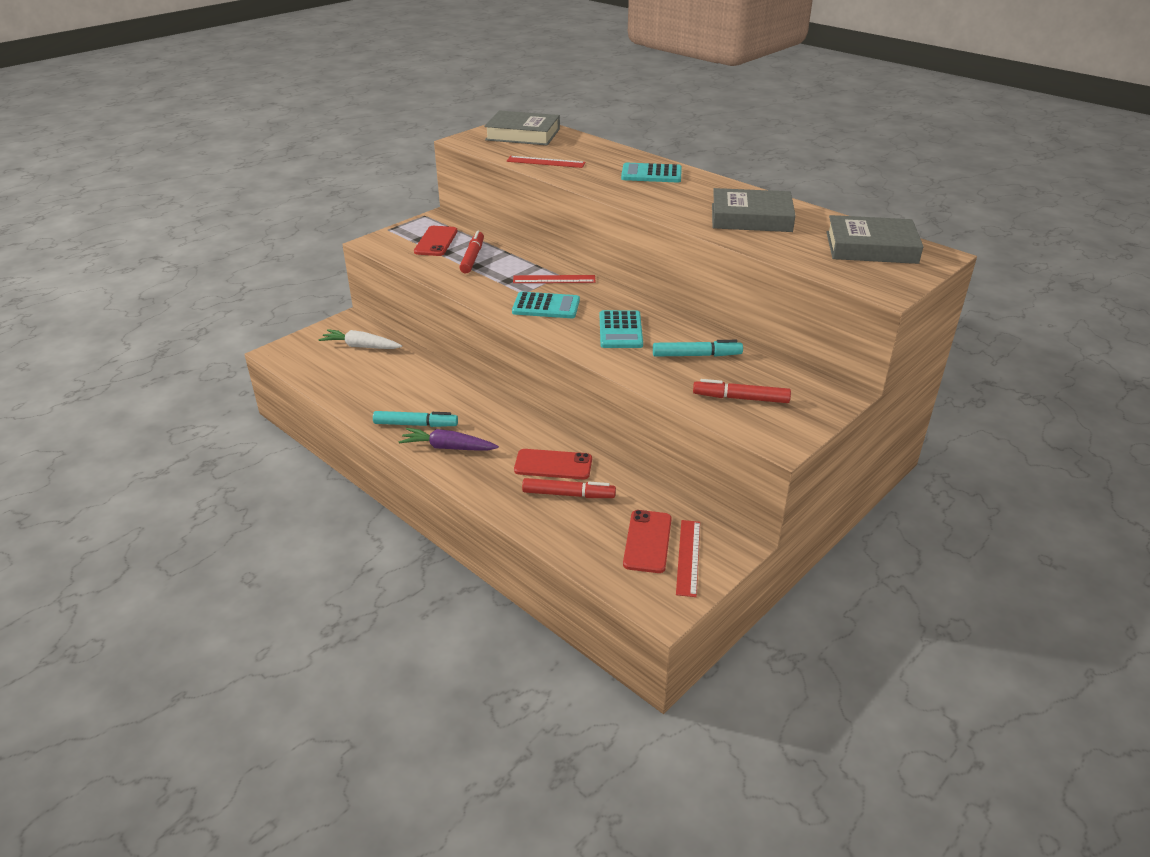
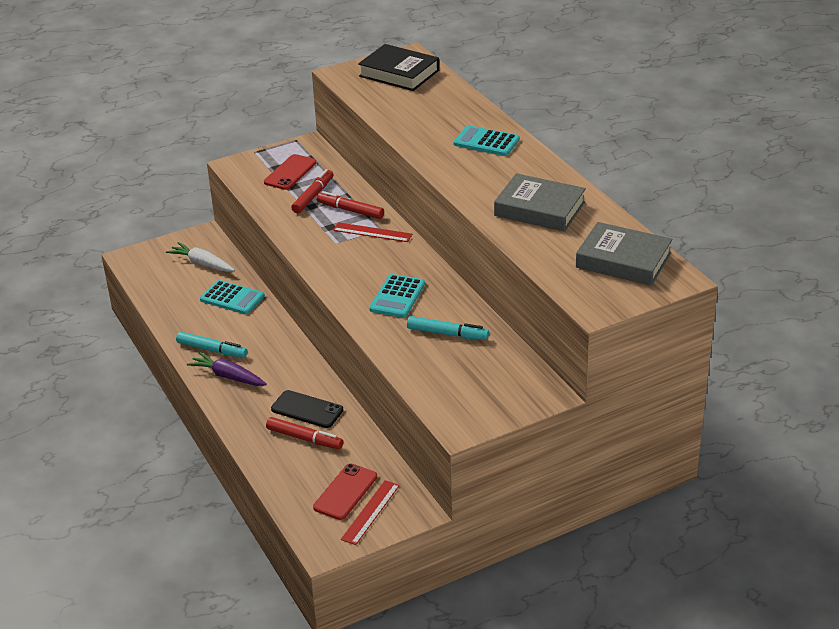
camera: 20 degrees right, 0 degrees up
(523, 134) = (399, 73): grey book -> black book
(545, 162) = (397, 112): red ruler -> none
(546, 306) = (347, 260): turquoise calculator -> turquoise calculator (232, 298)
(553, 465) = (307, 409): red phone -> black phone
(741, 398) = (456, 382): red marker -> red marker (350, 210)

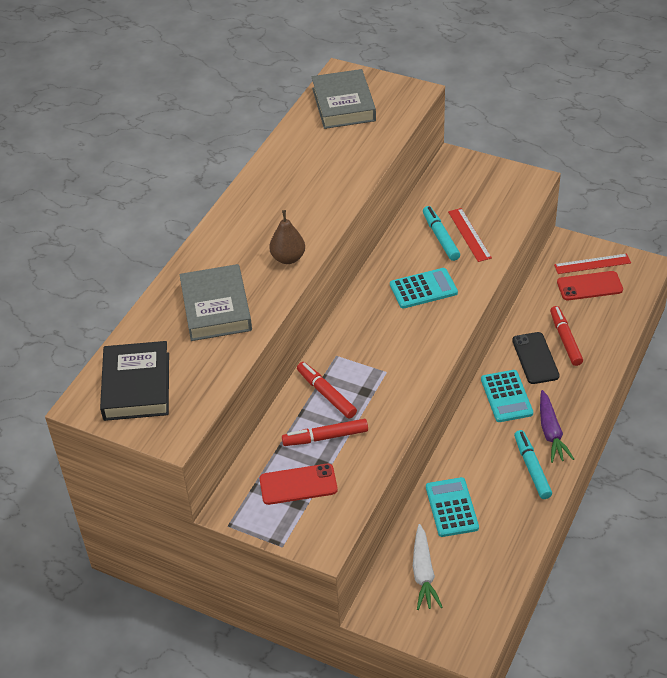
camera: 125 degrees left, 10 degrees up
(350, 210) = (326, 394): red marker -> red marker turned 150 degrees clockwise
(372, 232) = (347, 357): red ruler -> red ruler (469, 234)
(446, 162) = (288, 258): none -> brown pear
(486, 142) = (230, 252): turquoise calculator -> turquoise calculator (506, 396)
(539, 209) = (313, 172): grey book -> grey book (216, 308)

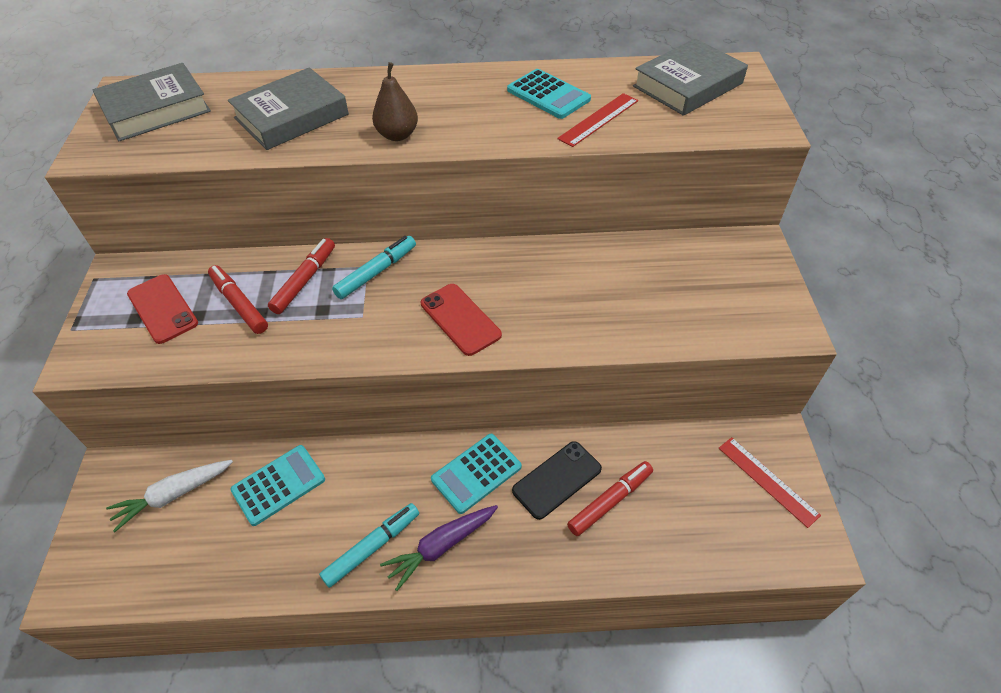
camera: 60 degrees right, 5 degrees up
(136, 386) = (156, 109): black book -> grey book
(423, 289) = (515, 298): turquoise calculator -> turquoise calculator (548, 95)
(440, 237) = (613, 281): turquoise marker -> turquoise marker (376, 272)
(469, 234) = (639, 305): red ruler -> red ruler (599, 119)
(589, 286) = (724, 493): red phone -> red phone (460, 319)

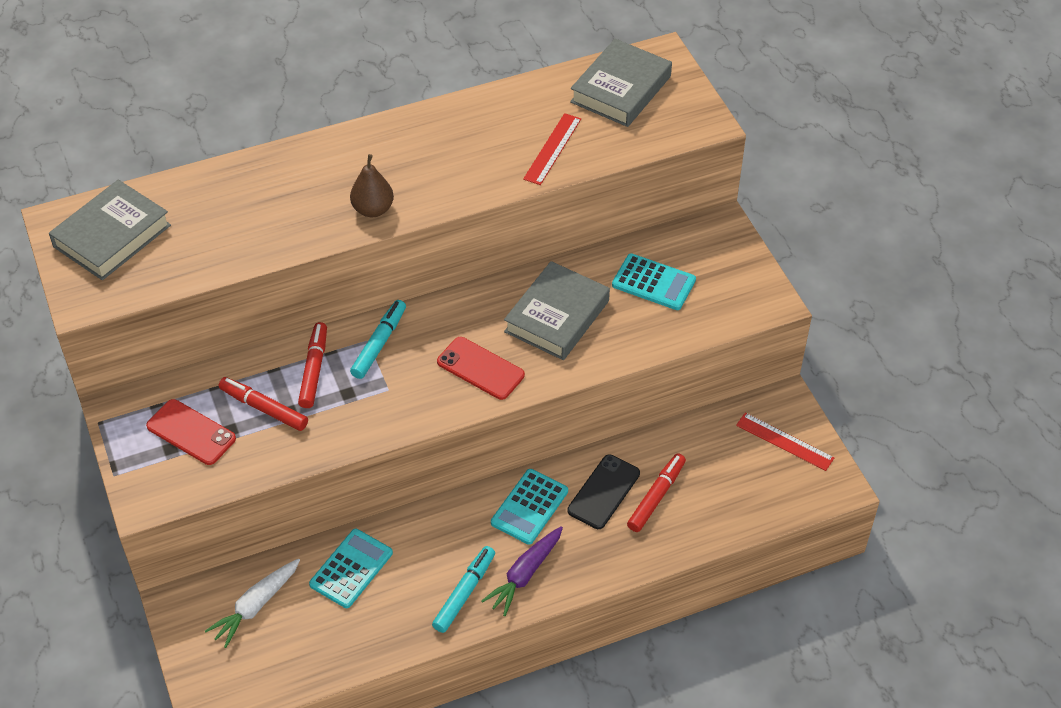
camera: 20 degrees left, 0 degrees up
(291, 116) = (257, 212): grey book -> grey book (557, 316)
(548, 95) = (494, 130): turquoise calculator -> turquoise calculator (653, 283)

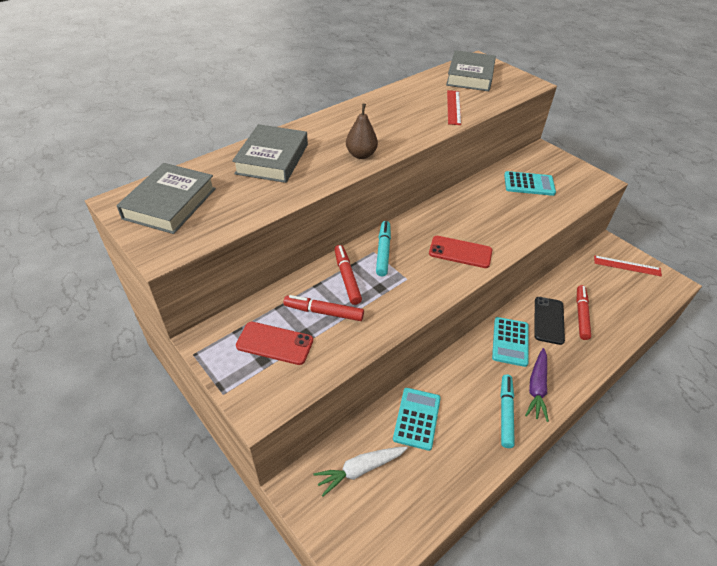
camera: 20 degrees left, 5 degrees down
(256, 606) = (360, 470): white carrot -> white carrot turned 45 degrees clockwise
(557, 316) = (486, 212): grey book -> grey book (272, 159)

